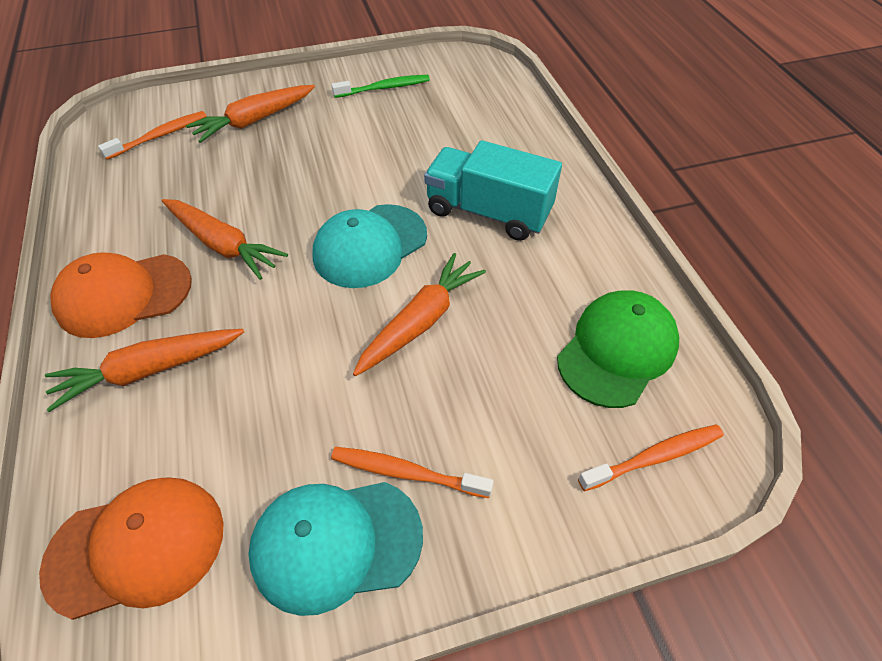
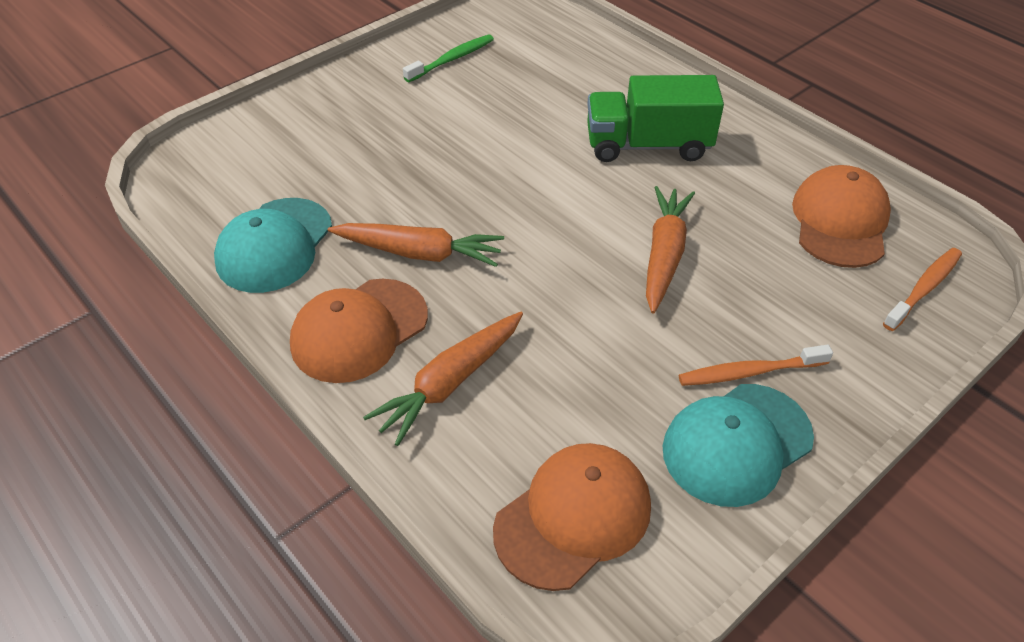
camera: 25 degrees left, 5 degrees down
(160, 136) = (248, 172): orange toothbrush -> none
(254, 121) = (341, 128): orange carrot -> none
(370, 246) = (564, 208): turquoise cap -> turquoise cap (274, 245)
(488, 212) = (648, 145): turquoise truck -> green truck
(617, 350) = (840, 221): green cap -> orange cap

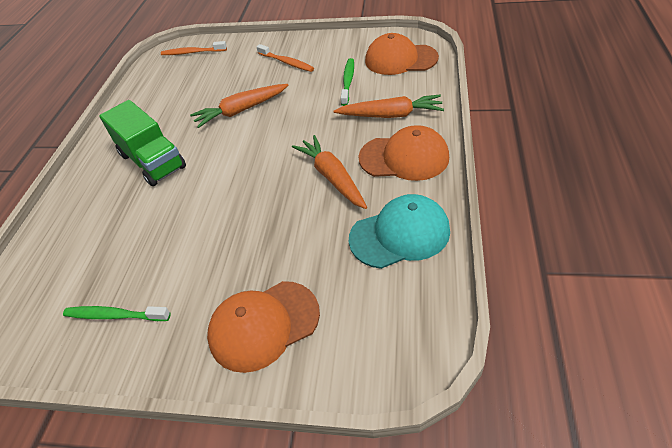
camera: 125 degrees left, 0 degrees up
(594, 401) = (348, 82): none -> green toothbrush
(736, 444) = (324, 50): turquoise cap -> none
(840, 221) = (165, 84): orange cap -> orange cap (263, 325)

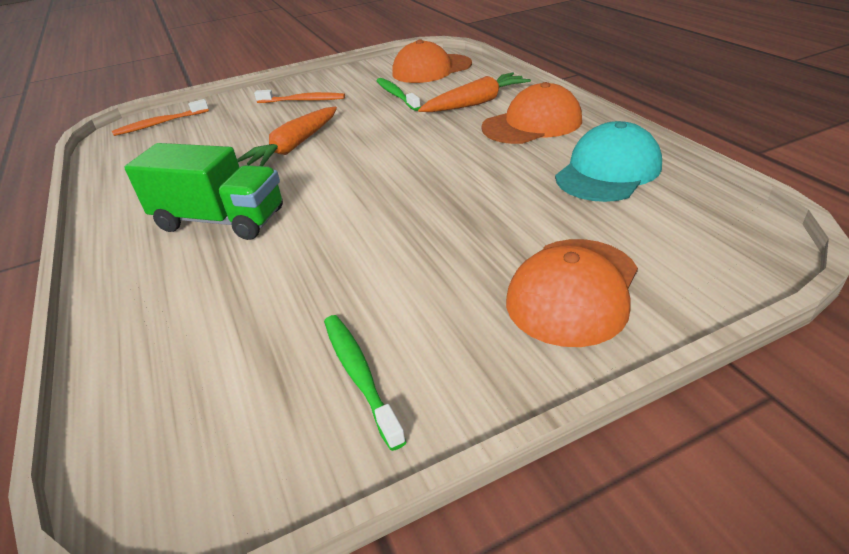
camera: 35 degrees left, 10 degrees down
(115, 315) = (359, 375): green toothbrush -> green toothbrush turned 90 degrees clockwise
(332, 177) = (478, 158): orange carrot -> none

